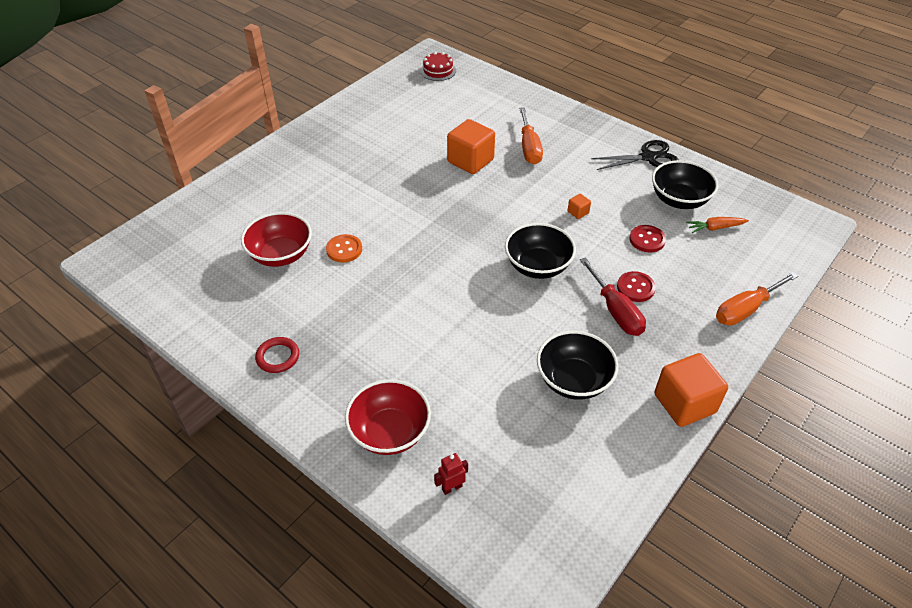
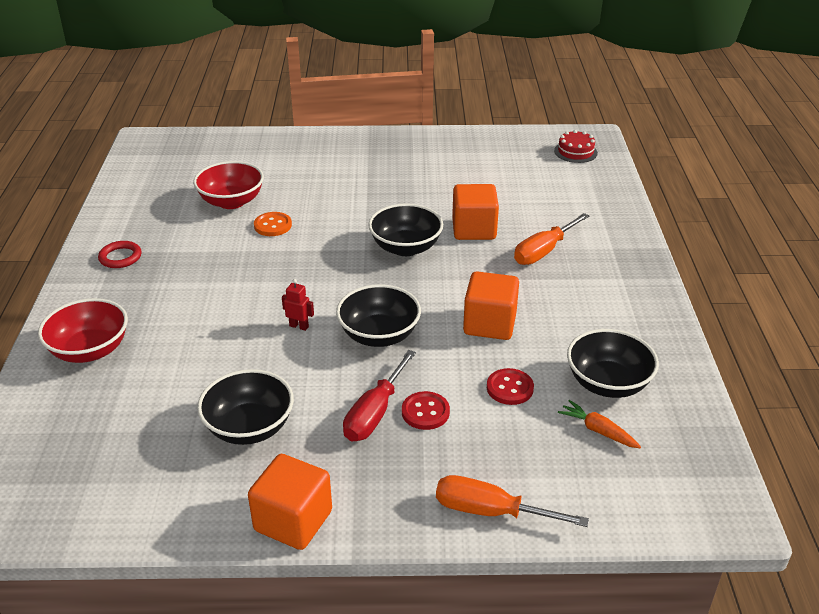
camera: 50 degrees right, 10 degrees down
(452, 487) = (57, 413): red robot -> red robot (299, 326)
(454, 201) = (406, 247): none -> black bowl
(578, 212) = (489, 324): orange cube -> orange cube, size x2.30
(648, 157) = (647, 330): black scissors -> none

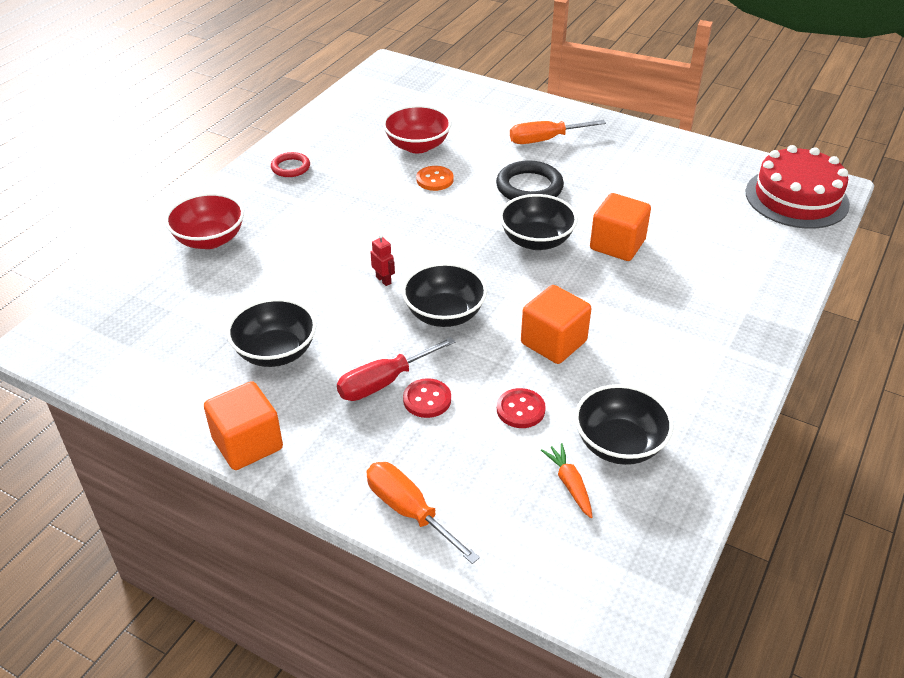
camera: 30 degrees right, 5 degrees up
(362, 206) = (529, 187): none -> black ring
(543, 251) = (669, 291): orange screwdriver -> orange screwdriver (545, 140)
(575, 152) = (796, 198): red cake -> red cake, size x2.03

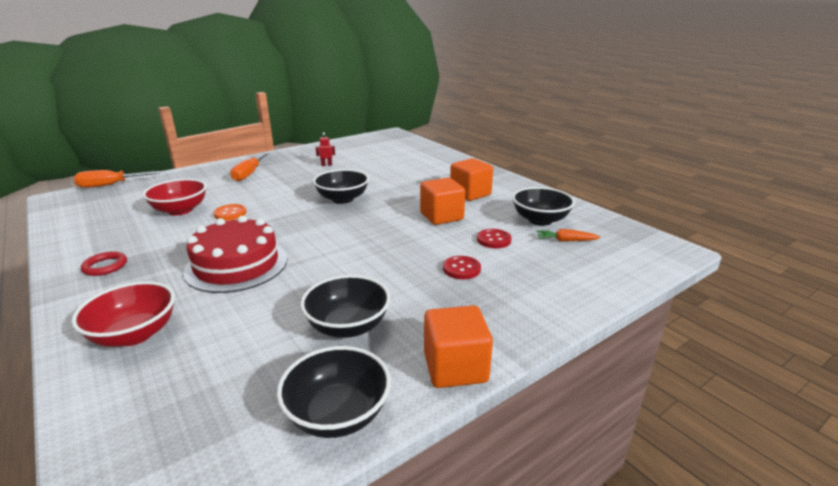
camera: 65 degrees left, 15 degrees down
(383, 280) = (316, 257): red robot -> red robot (326, 165)
(384, 382) = (430, 282): red screwdriver -> none
(409, 511) = (569, 301): orange screwdriver -> orange screwdriver (110, 185)
(444, 314) = (380, 243): black bowl -> black bowl (338, 414)
(529, 187) = (288, 188): black ring -> none
(617, 245) = (375, 181): orange cube -> orange cube (470, 194)
(796, 198) = (390, 140): red cake -> red cake (236, 265)

